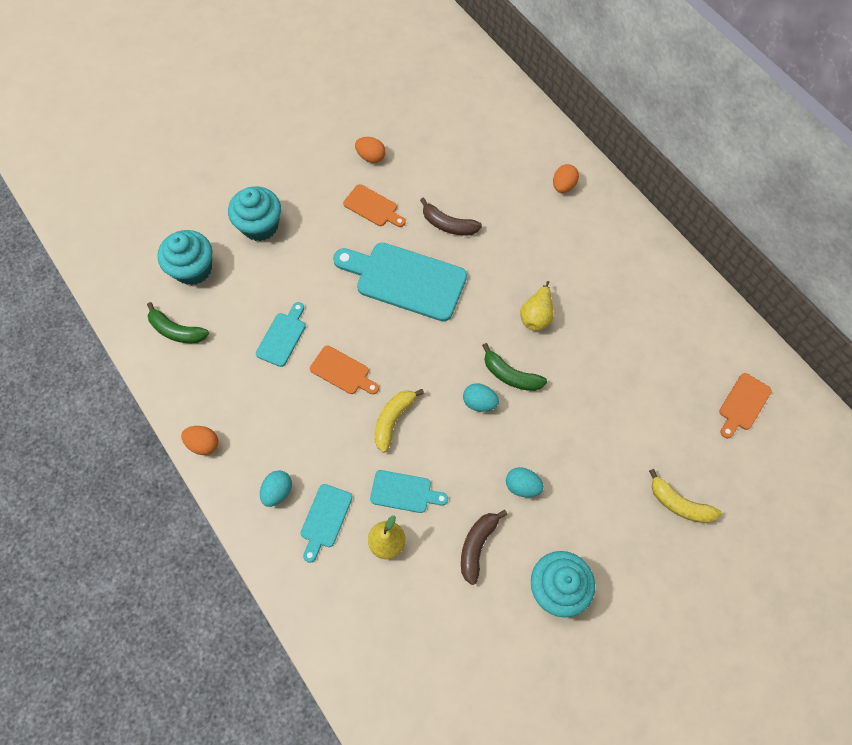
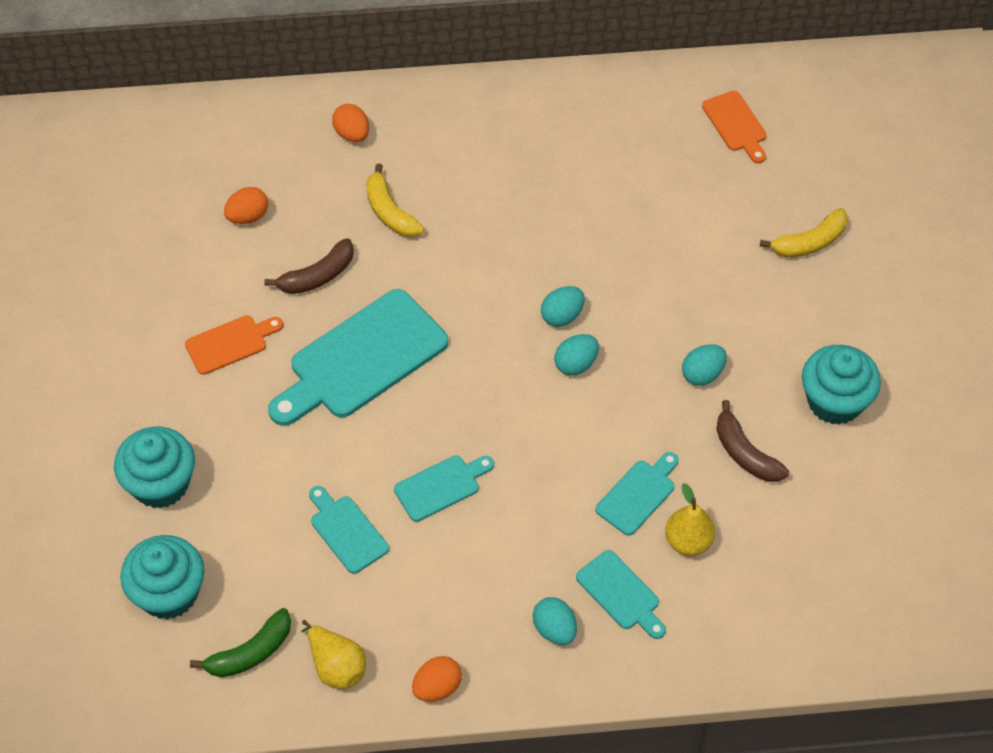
camera: 60 degrees left, 10 degrees down
(342, 371) = (441, 486): orange cutting board -> turquoise cutting board
(371, 157) = (152, 309): orange egg -> orange egg (248, 216)
(393, 420) = (541, 462): yellow banana -> yellow banana (390, 212)
(510, 375) = (562, 316): green banana -> turquoise egg
(536, 316) = (504, 251): yellow pear -> yellow pear (336, 666)

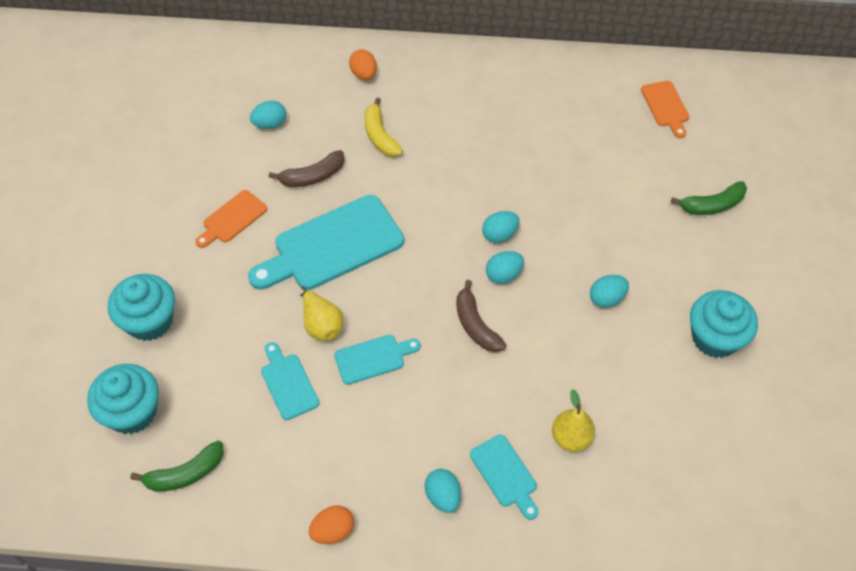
camera: 10 degrees right, 0 degrees up
(230, 343) = (232, 218): orange cutting board -> orange cutting board turned 150 degrees clockwise
(248, 216) = (270, 124): orange egg -> turquoise egg
(336, 666) = (253, 497): yellow pear -> yellow pear (322, 325)
(638, 495) = (535, 391): turquoise cutting board -> none
(745, 453) = (631, 370): brown banana -> brown banana (475, 325)
(809, 242) = (712, 205): yellow banana -> green banana

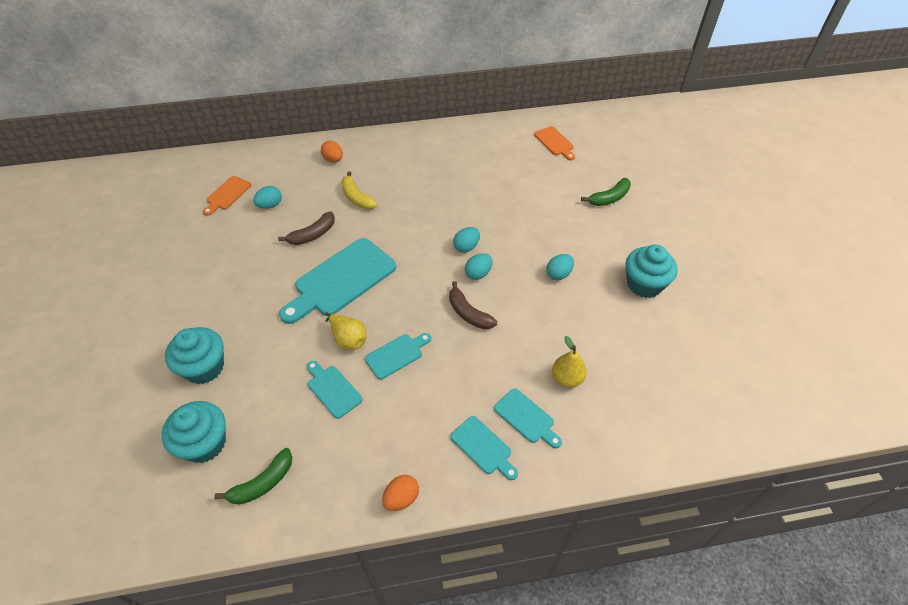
camera: 15 degrees left, 5 degrees down
(232, 218) = (256, 276): orange cutting board -> orange cutting board (227, 194)
(443, 496) = (483, 447): turquoise egg -> turquoise cutting board

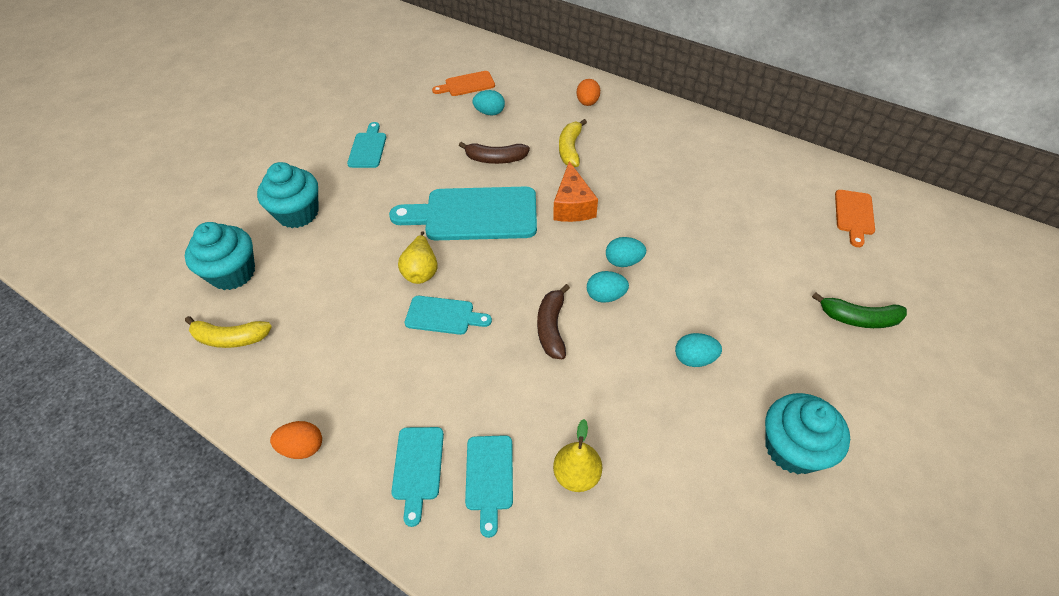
camera: 45 degrees right, 0 degrees up
(262, 483) = (230, 338): green banana -> yellow banana
(333, 389) = (361, 304): turquoise cutting board -> turquoise cutting board (368, 148)
(399, 233) = (572, 206): none -> orange cheese

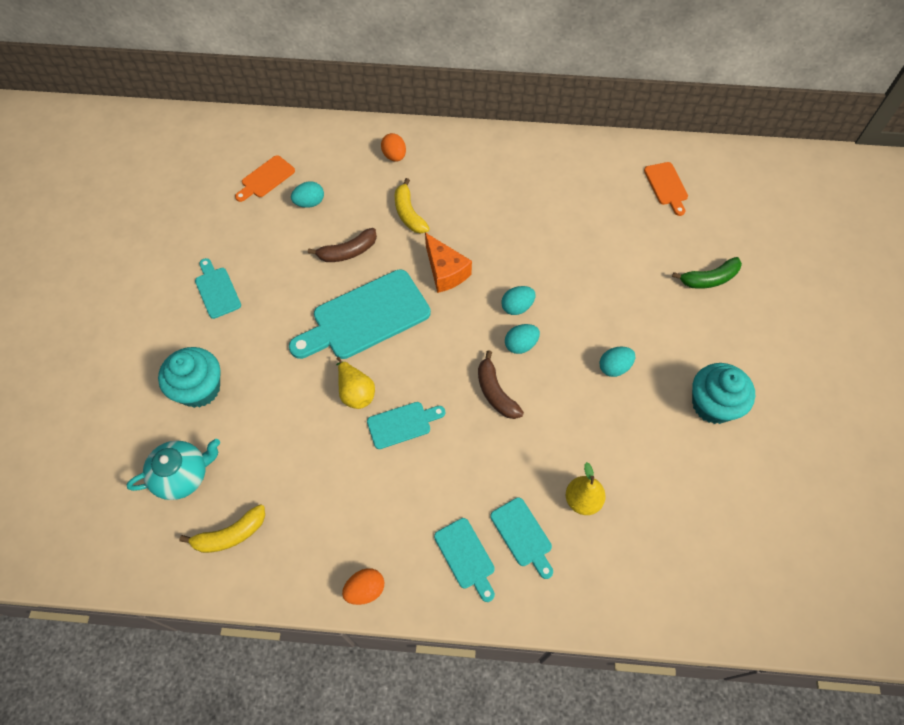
camera: 30 degrees left, 10 degrees up
(233, 273) = (183, 475): turquoise cupcake -> turquoise teapot

